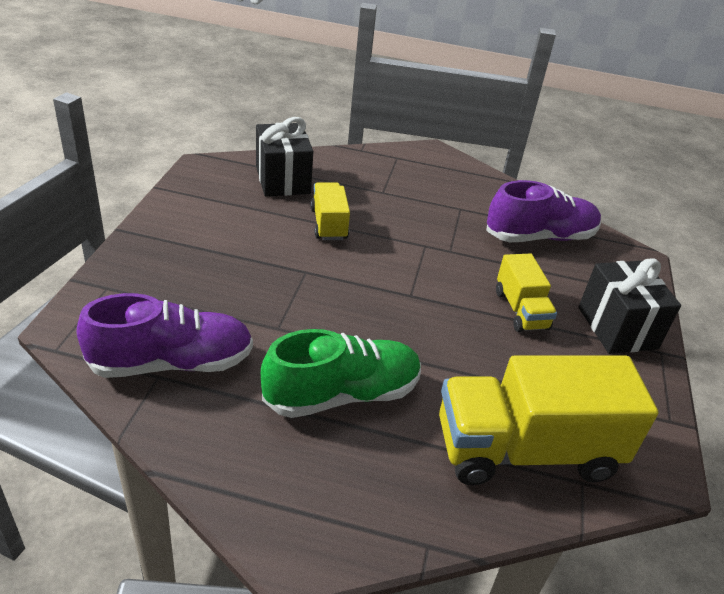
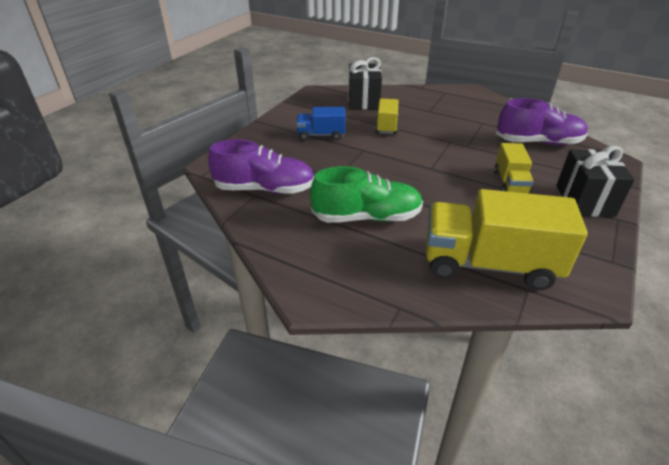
camera: 20 degrees right, 0 degrees up
(234, 250) = (321, 135): none -> blue truck

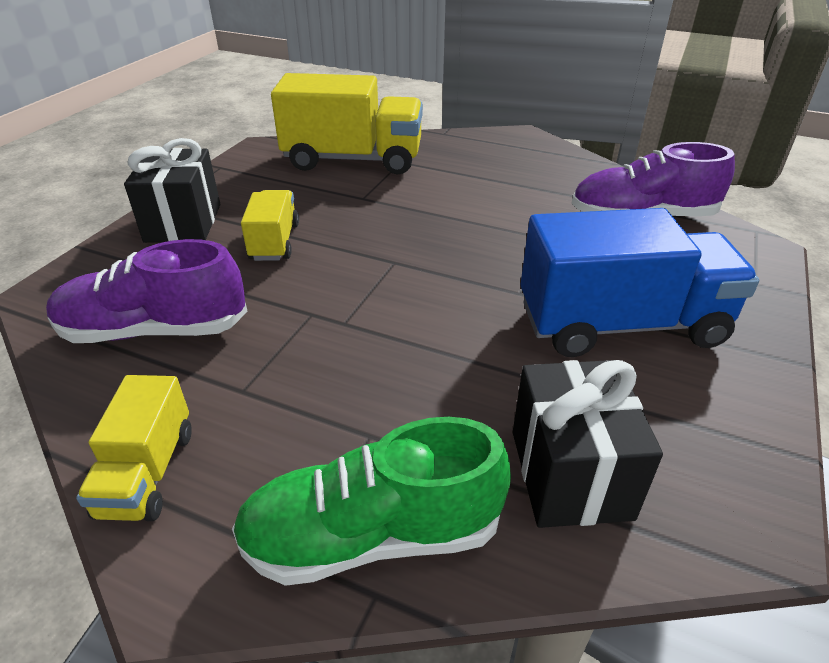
camera: 175 degrees right, 0 degrees up
(321, 135) = (621, 324): blue truck -> blue truck, size x1.91
(367, 217) = (487, 192): green shoe -> green shoe (372, 536)
(386, 126) = (483, 363): yellow truck -> yellow truck (147, 473)

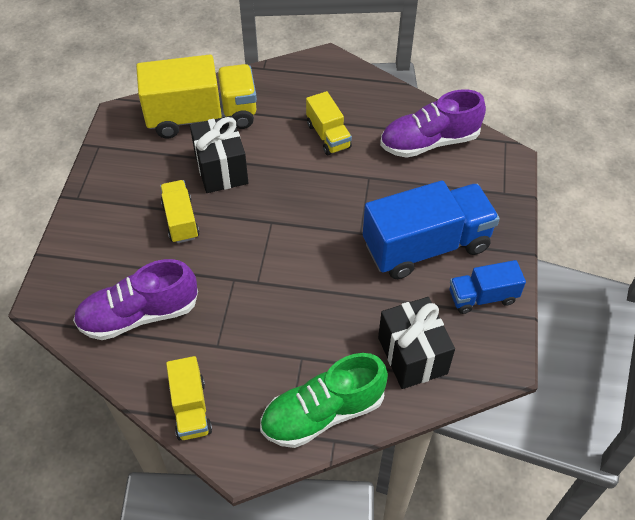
camera: 15 degrees left, 15 degrees up
(183, 223) = (104, 215): black gift -> black gift (221, 169)
(503, 194) = (328, 136): none -> yellow truck
(714, 408) = (482, 297): none -> blue truck

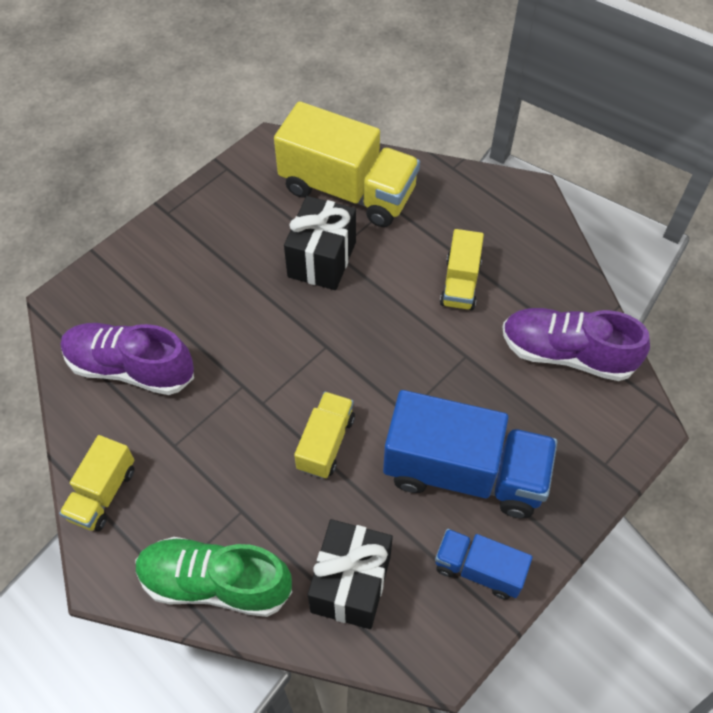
camera: 35 degrees right, 5 degrees up
(181, 220) = (241, 292): yellow truck -> yellow truck (325, 443)

